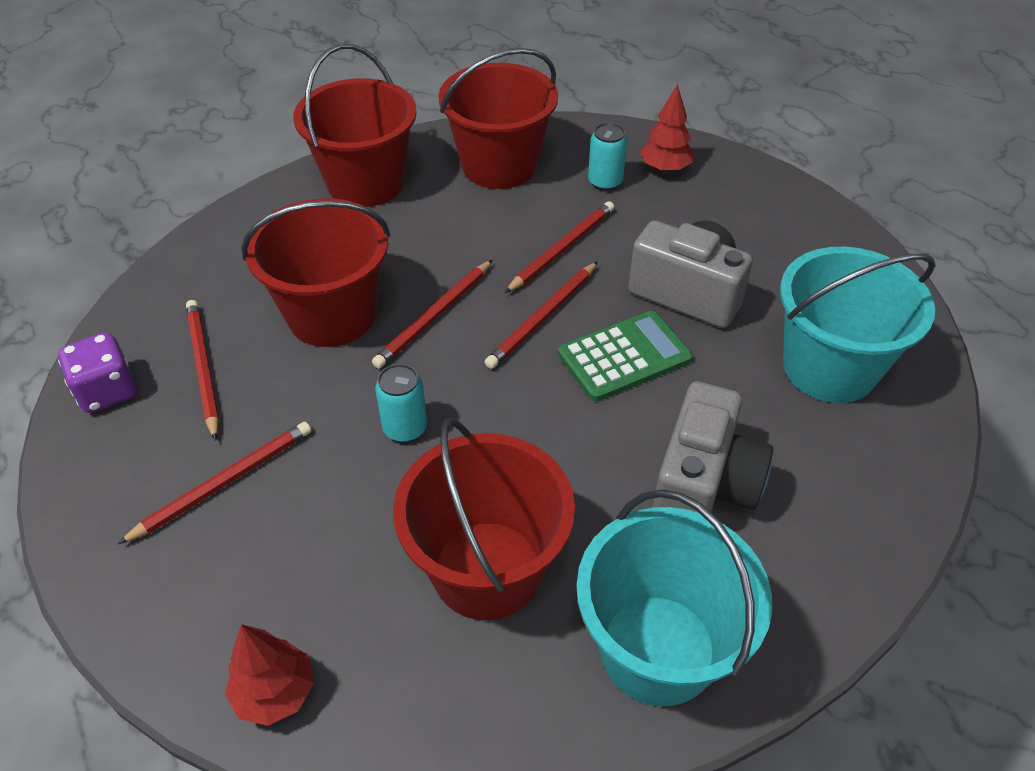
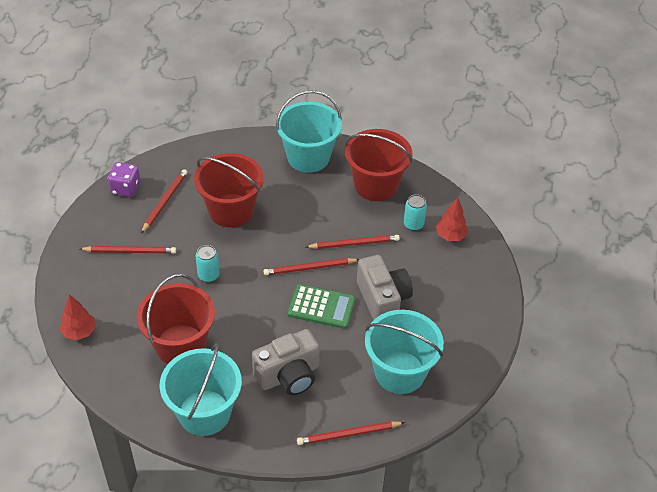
camera: 40 degrees right, 0 degrees up
(365, 183) = (308, 157): red bucket -> turquoise bucket
(435, 316) = (268, 238): red pencil -> red pencil (349, 434)

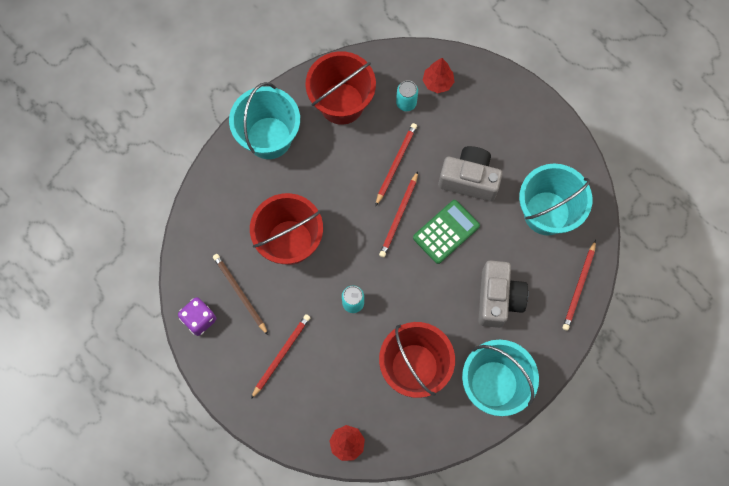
camera: 55 degrees left, 25 degrees up
(164, 202) = (240, 293): red pencil -> brown pencil

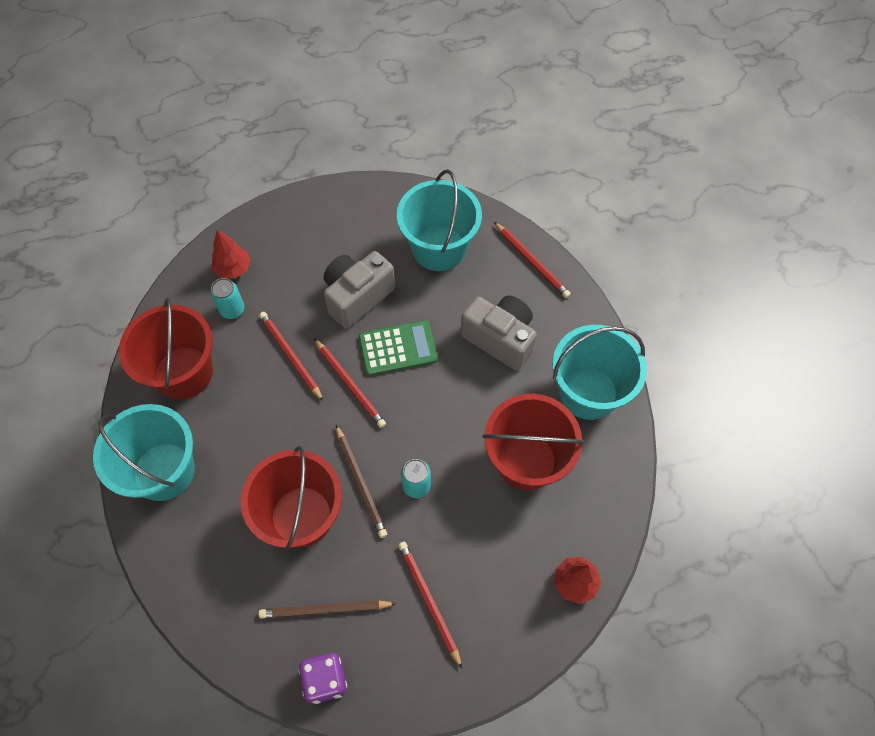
camera: 60 degrees left, 10 degrees down
(334, 265) = (360, 482): none -> brown pencil
(446, 232) = (398, 348): green calculator -> green calculator turned 90 degrees clockwise

